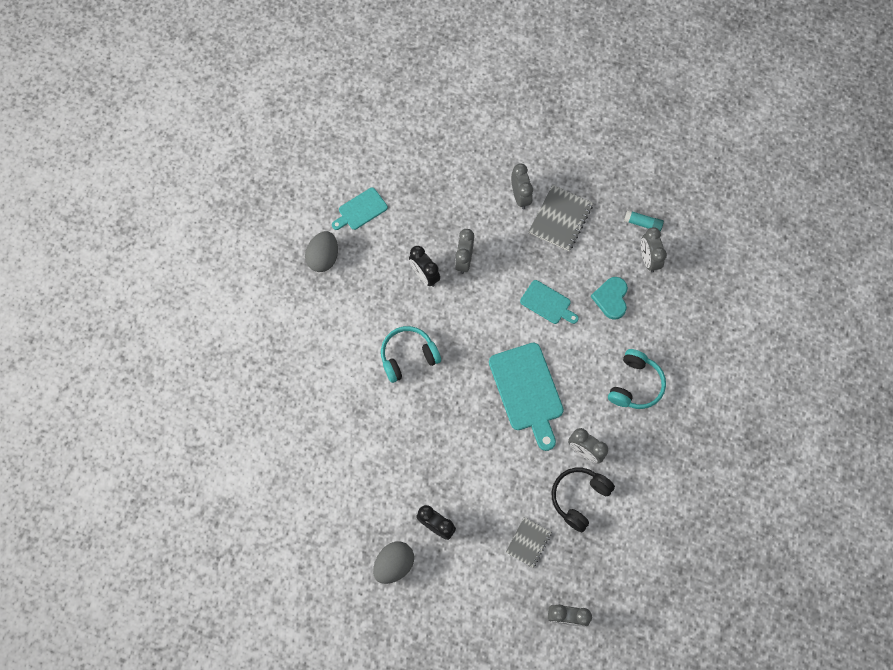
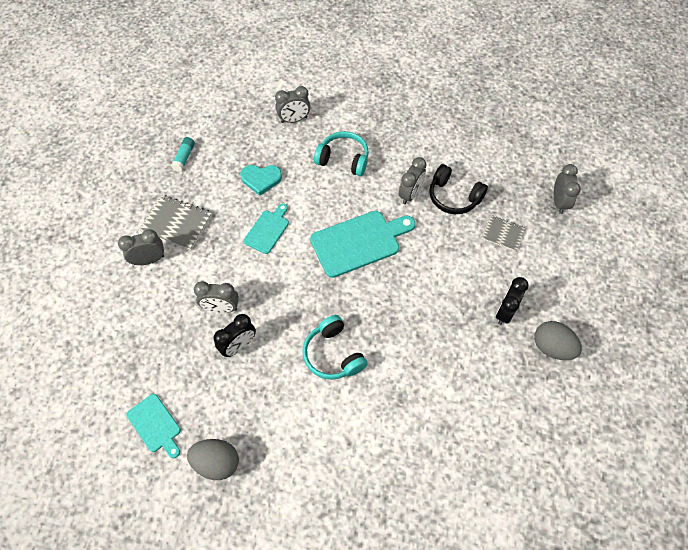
camera: 95 degrees left, 10 degrees down
(648, 259) = (221, 152): grey clock -> grey clock (294, 120)

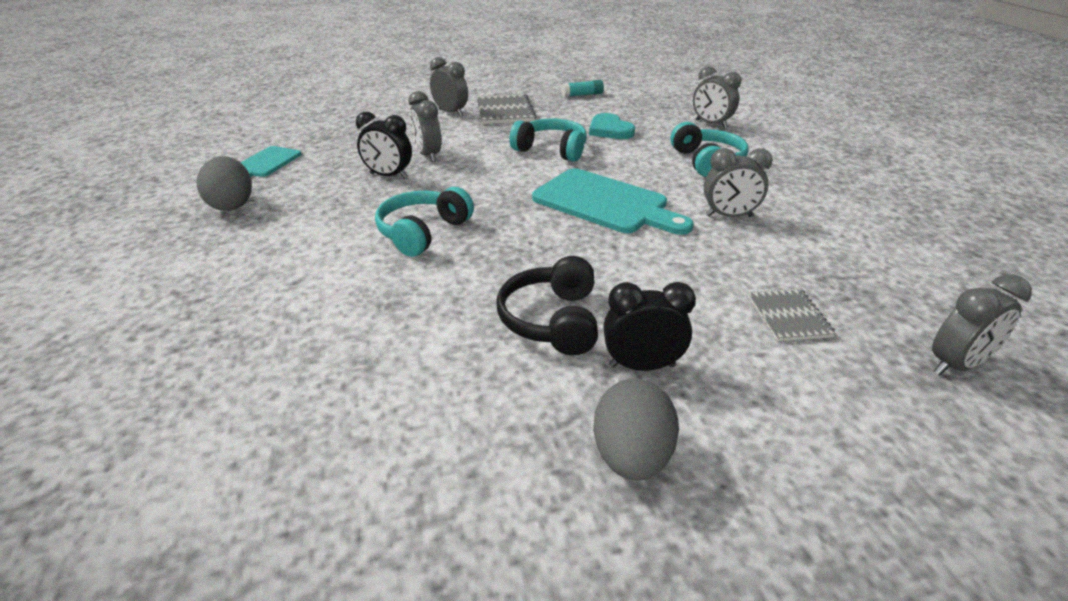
camera: 60 degrees right, 25 degrees down
(267, 230) = (551, 150): turquoise cutting board -> turquoise headphones
(453, 197) = (780, 250): black headphones -> black headphones (552, 320)

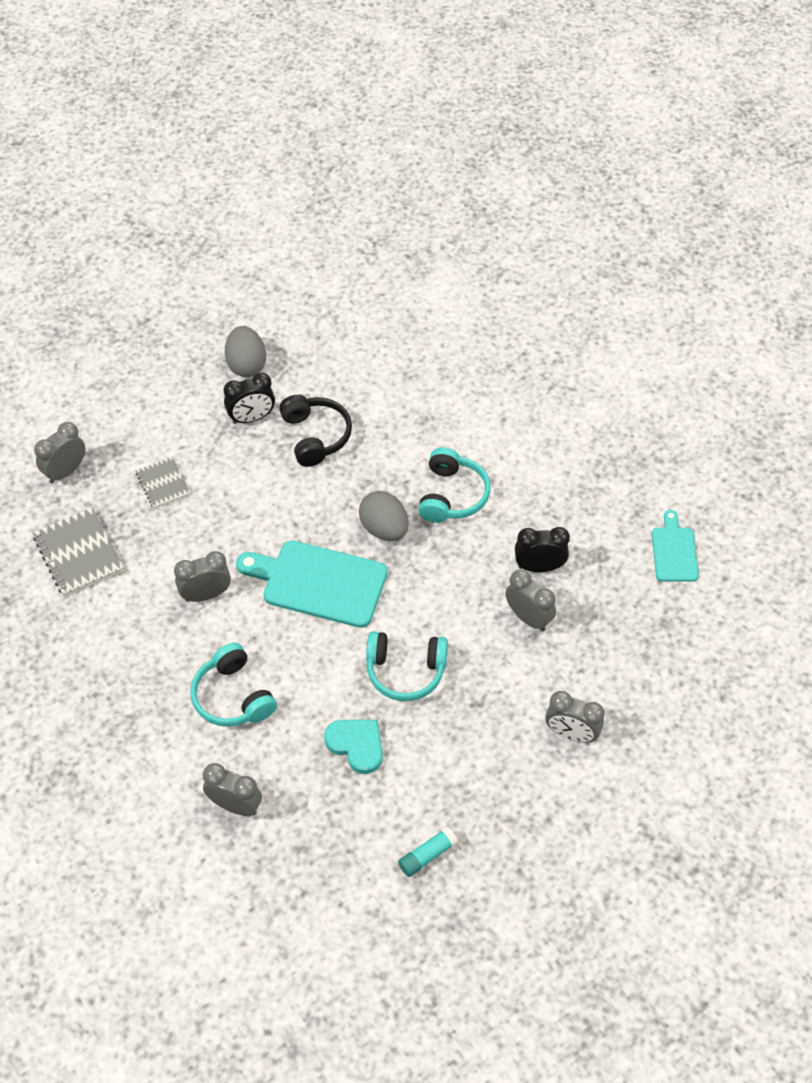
camera: 160 degrees right, 20 degrees up
(232, 204) = (635, 483): grey egg -> grey egg (384, 529)
(505, 111) = (506, 760): grey notebook -> grey notebook (78, 553)

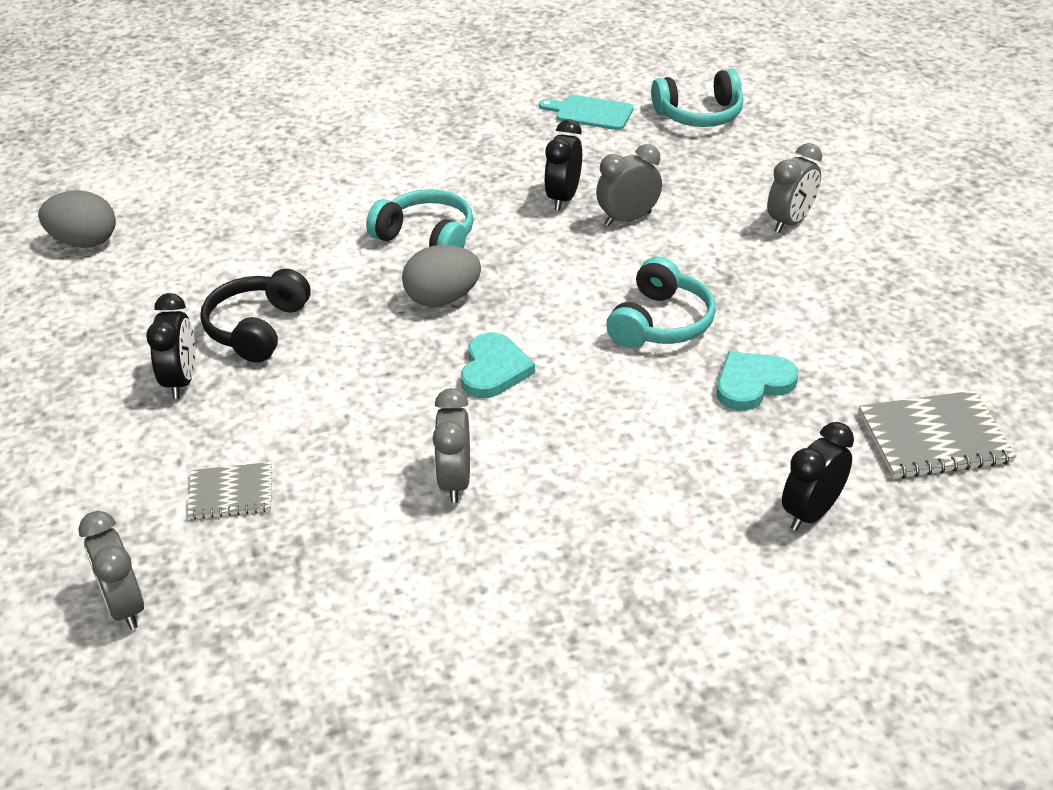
camera: 70 degrees left, 15 degrees down
(78, 553) = (298, 616): grey notebook -> grey notebook (934, 438)
(233, 696) = (637, 484): turquoise headphones -> turquoise headphones (699, 115)
(235, 805) = (811, 512): grey clock -> black clock
(246, 365) = (84, 369): grey egg -> grey egg (84, 242)
(315, 436) = (257, 328): black headphones -> black headphones turned 75 degrees counterclockwise
(319, 583) = (494, 369): turquoise cutting board -> turquoise heart
(427, 855) = (922, 356): turquoise glue stick -> none

